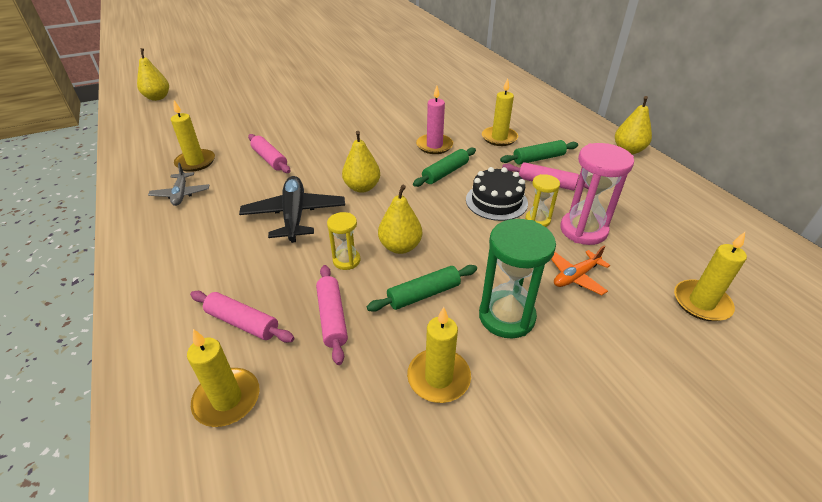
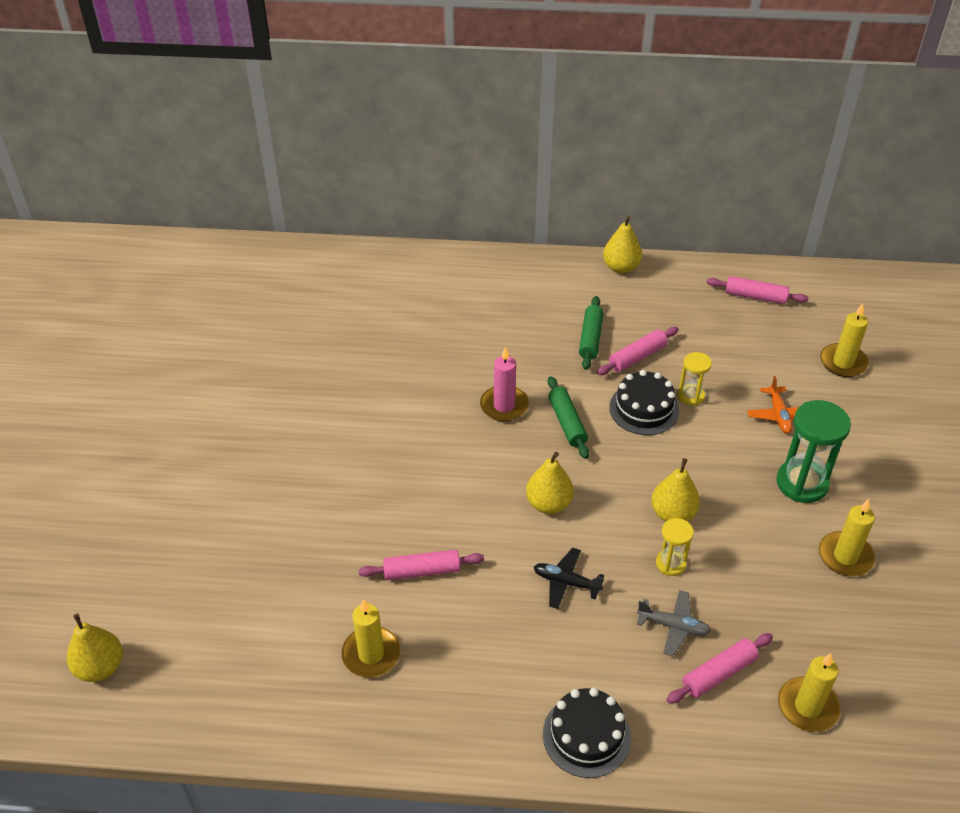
camera: 60 degrees left, 5 degrees up
(155, 266) = (586, 735): none -> black cake
(181, 194) = (446, 685): grey plane -> grey plane (673, 626)
(294, 215) = (566, 582): black plane -> black plane, size x0.59
(332, 317) = (745, 602): pink rolling pin -> pink rolling pin (755, 296)
(423, 294) = (748, 525): green rolling pin -> none
(499, 138) = (527, 345): yellow candle -> none
(583, 230) = (723, 374): pink hourglass -> none

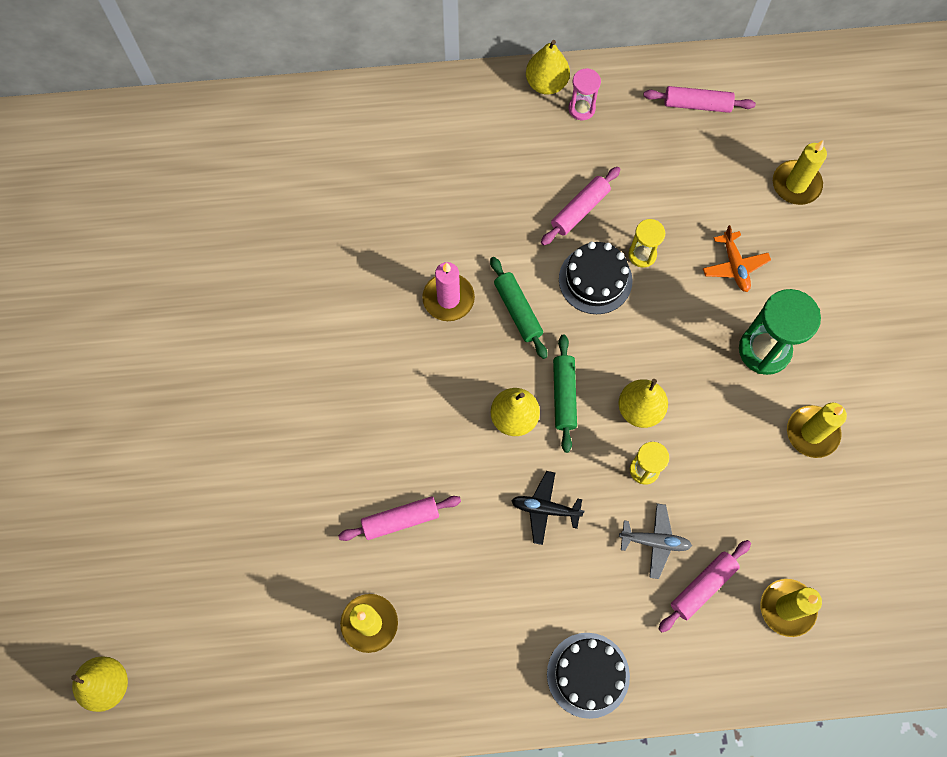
camera: 10 degrees left, 25 degrees up
(590, 338) = (526, 191): green rolling pin -> green rolling pin (564, 395)
(650, 288) = (581, 109): none -> pink hourglass

